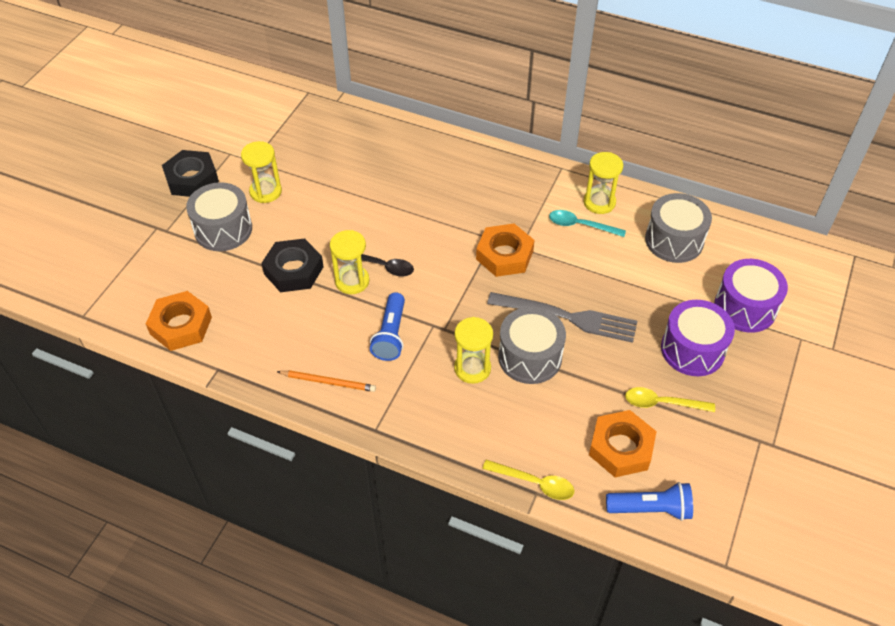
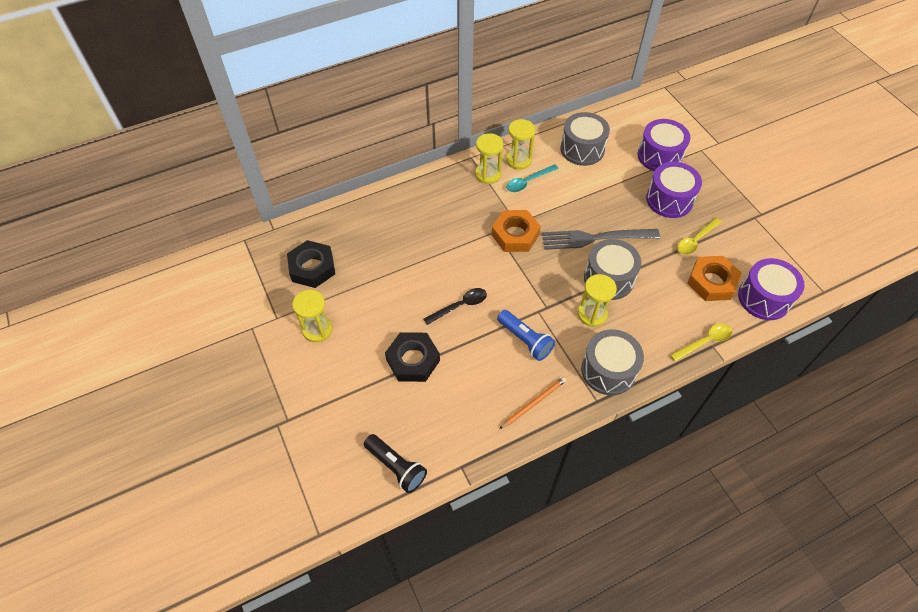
camera: 50 degrees left, 5 degrees up
(181, 325) = (396, 467): orange nut -> black flashlight
(192, 179) = (251, 369): black nut -> black nut (312, 268)
(223, 229) = (327, 380): grey drum -> grey drum (608, 370)
(352, 281) = (457, 331): yellow hourglass -> yellow hourglass (488, 174)
(568, 317) = (594, 238): grey fork -> grey fork turned 150 degrees counterclockwise
(651, 509) = (764, 298): blue flashlight -> purple drum

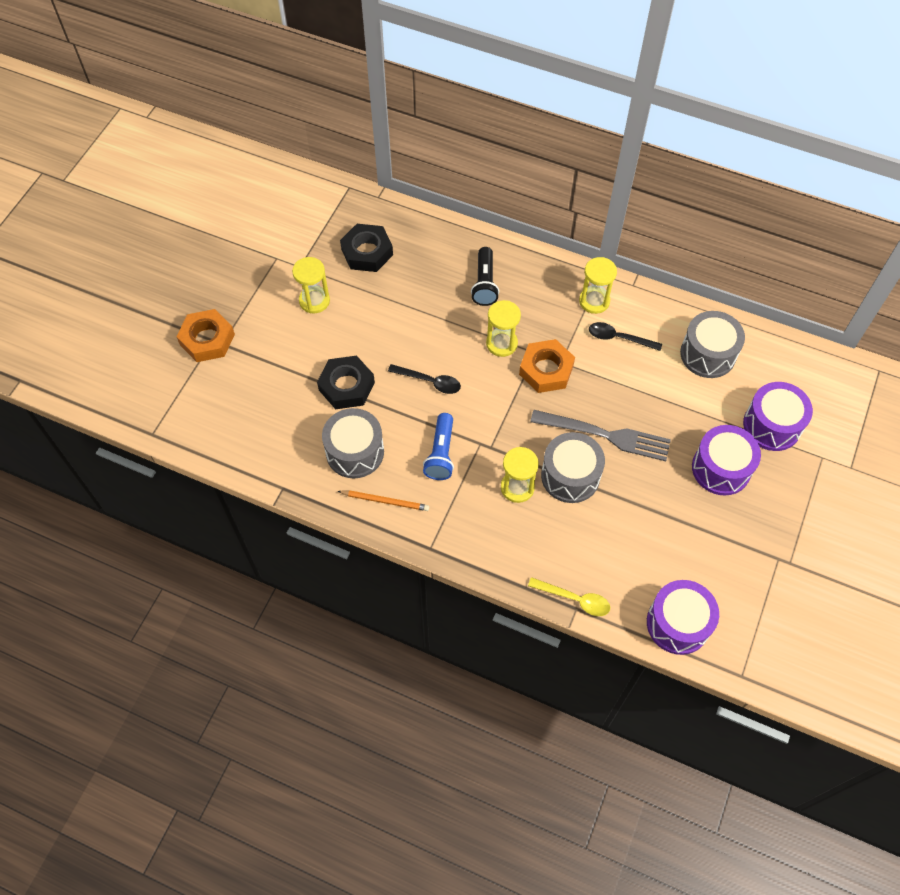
camera: 50 degrees right, 5 degrees up
(396, 467) = (245, 444): black flashlight -> black flashlight (484, 284)
(518, 160) = (637, 313): yellow hourglass -> yellow hourglass (501, 343)
(528, 182) = (619, 338): turquoise spoon -> black spoon
(594, 238) = (606, 435): grey fork -> grey fork turned 150 degrees clockwise
(608, 370) = (469, 537): grey drum -> grey drum (355, 452)
(695, 240) = (691, 522): yellow spoon -> none
(711, 282) = (652, 565): orange nut -> orange nut (207, 339)

